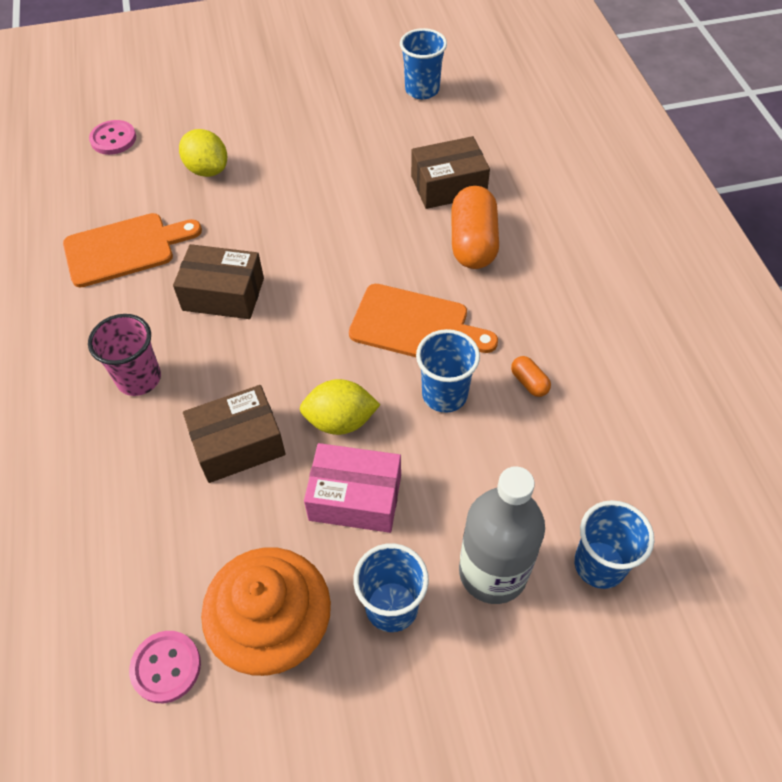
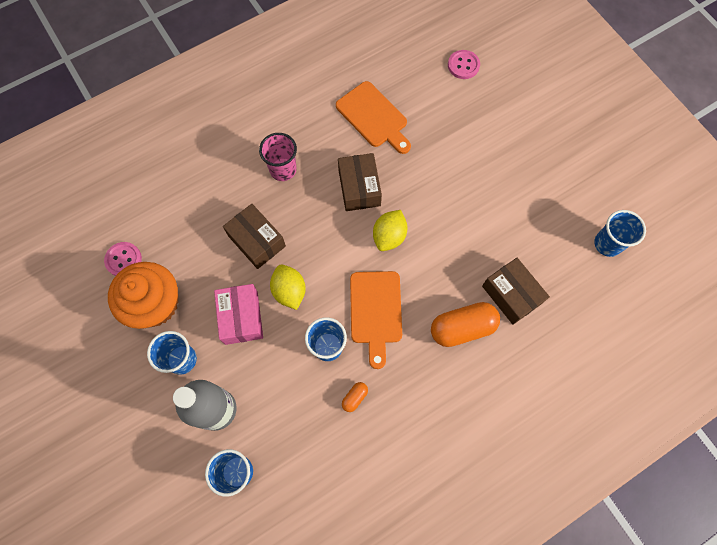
camera: 70 degrees right, 15 degrees up
(207, 170) = (460, 133): yellow lemon -> yellow lemon (389, 236)

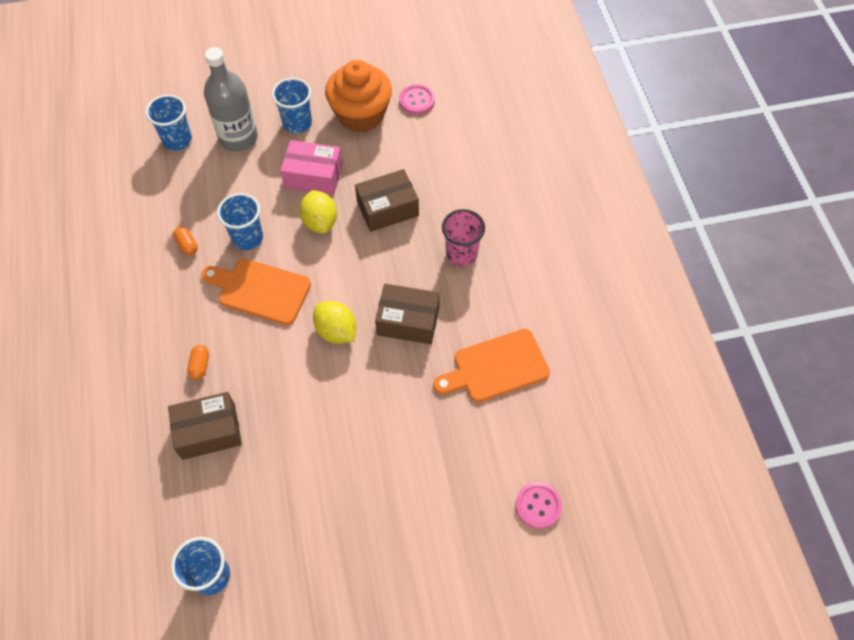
camera: 110 degrees right, 10 degrees down
(289, 291) = (320, 222): yellow lemon -> yellow lemon turned 75 degrees clockwise
(462, 328) = (200, 366): orange capsule -> orange capsule, size x0.46

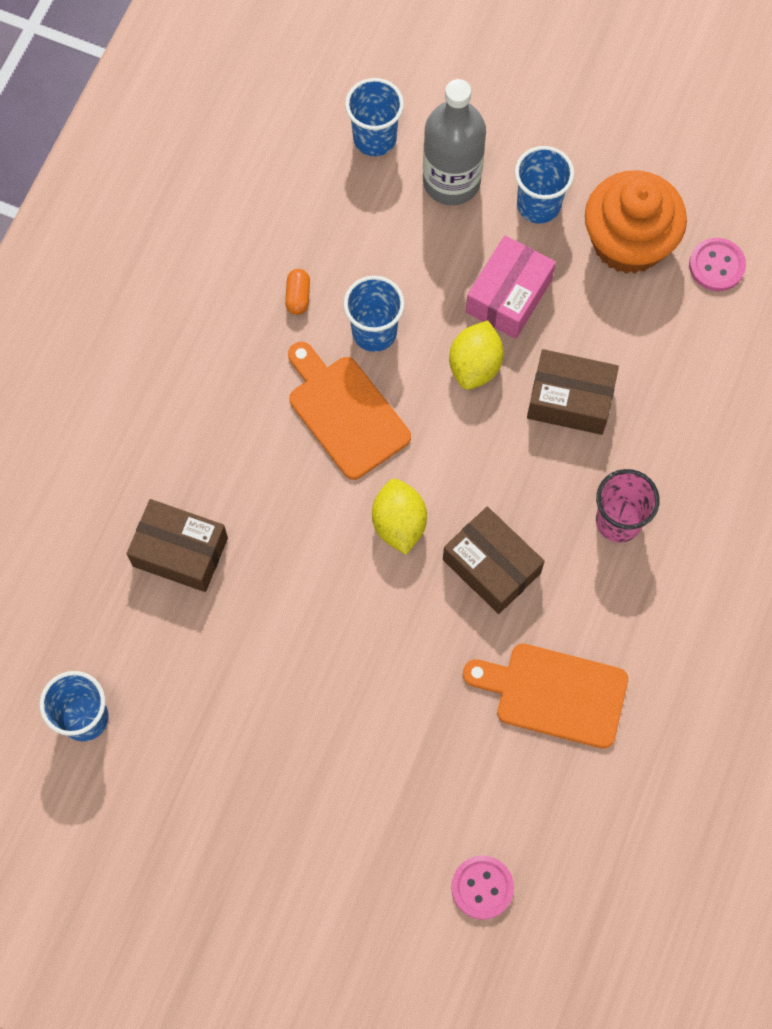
camera: 35 degrees right, 10 degrees up
(200, 366) = (219, 465): orange capsule -> none
(313, 176) = (508, 296): pink box -> pink box turned 75 degrees clockwise

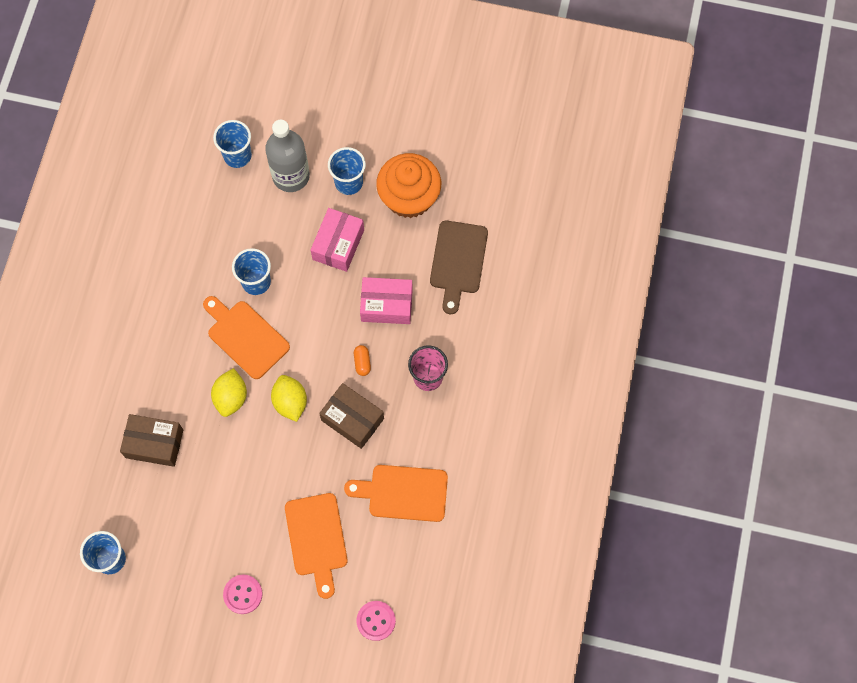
camera: 10 degrees left, 0 degrees up
(298, 296) = (204, 267): orange capsule -> orange capsule (362, 362)
(408, 742) = (317, 539): none -> orange cutting board
(475, 365) = (323, 293): yellow lemon -> yellow lemon (231, 397)
(570, 400) = (386, 305): brown box -> pink box
(691, 351) = (458, 261): none -> brown cutting board
(716, 265) = (467, 203): pink button -> pink button (243, 594)

